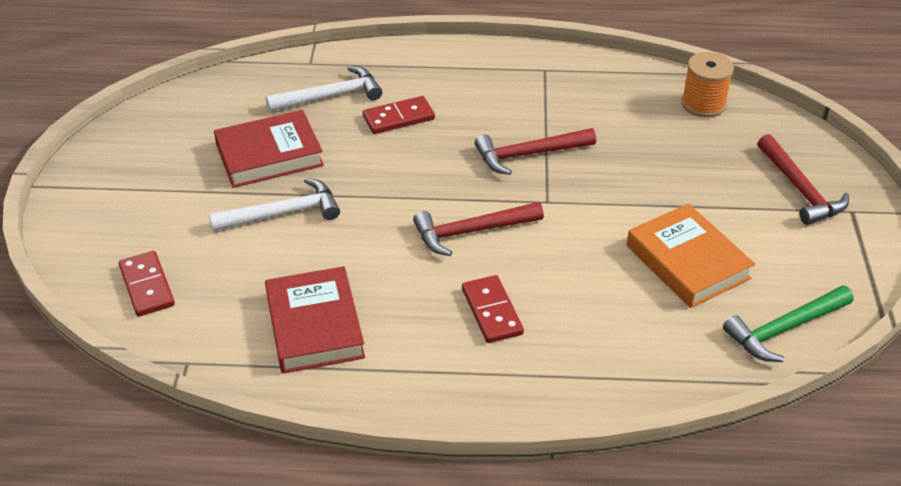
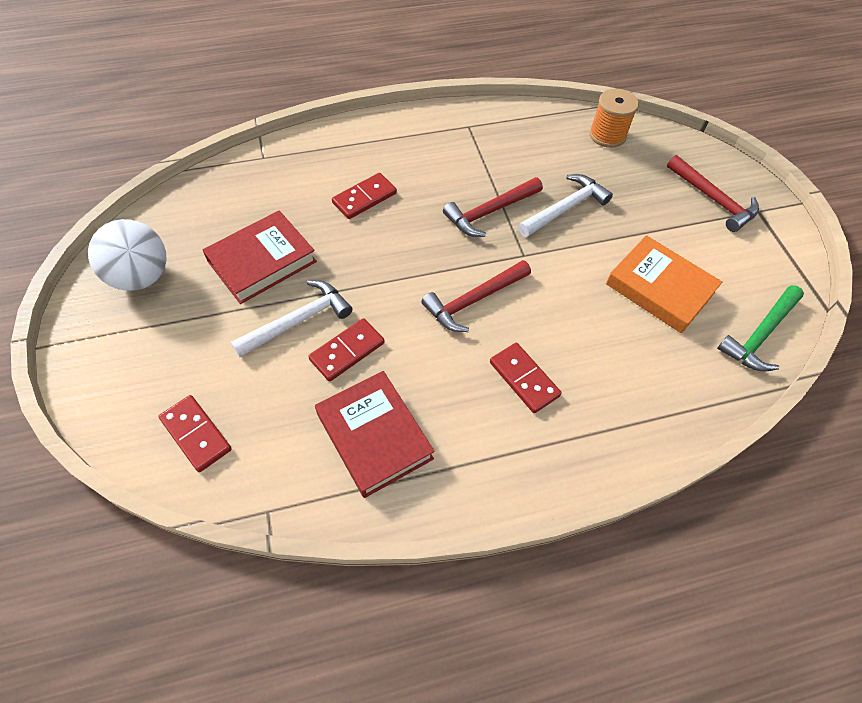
camera: 20 degrees left, 15 degrees up
(148, 146) = (141, 277): none -> white ball
(320, 249) = (347, 351): none -> red domino
(331, 96) = (295, 188): white hammer -> white hammer (565, 208)

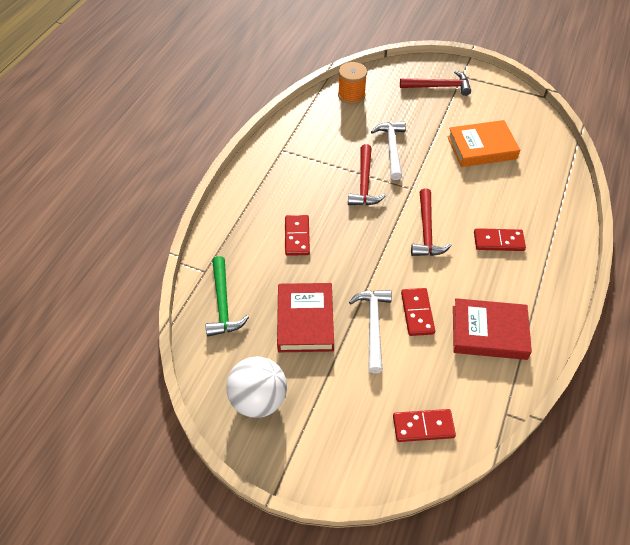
camera: 50 degrees left, 5 degrees down
(759, 335) = (540, 131): green hammer -> green hammer (223, 304)

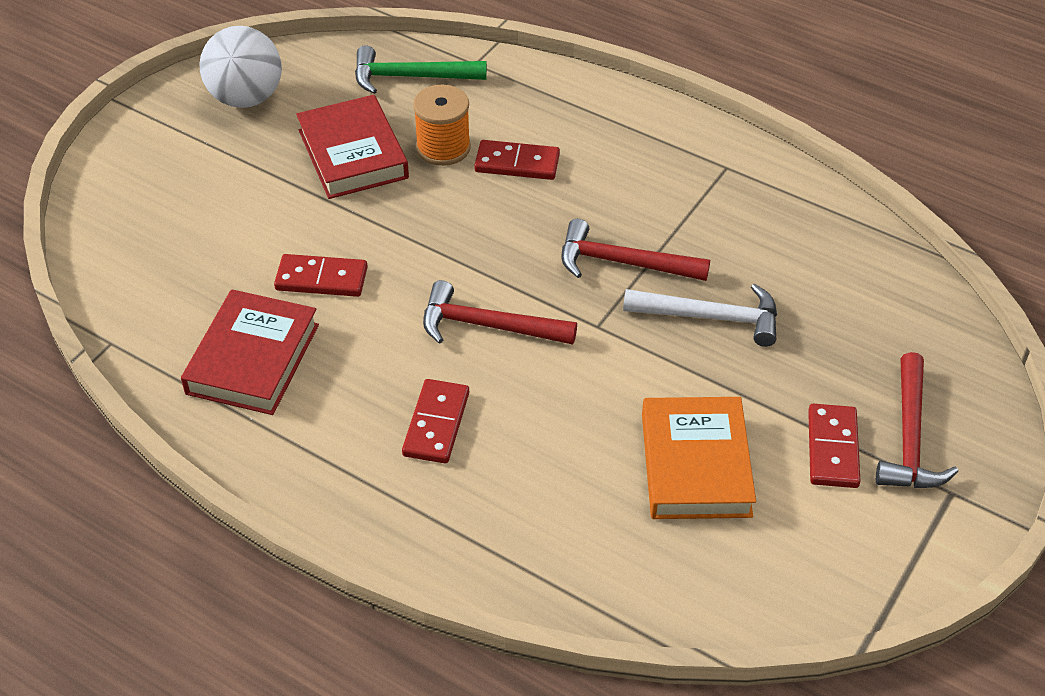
camera: 100 degrees right, 5 degrees down
(305, 320) = (353, 154): red book -> red book turned 60 degrees clockwise
(351, 95) = (882, 283): orange spool -> orange spool (443, 148)
(373, 326) = (317, 224): white hammer -> none
(423, 427) = (134, 248): red domino -> red domino (832, 448)

